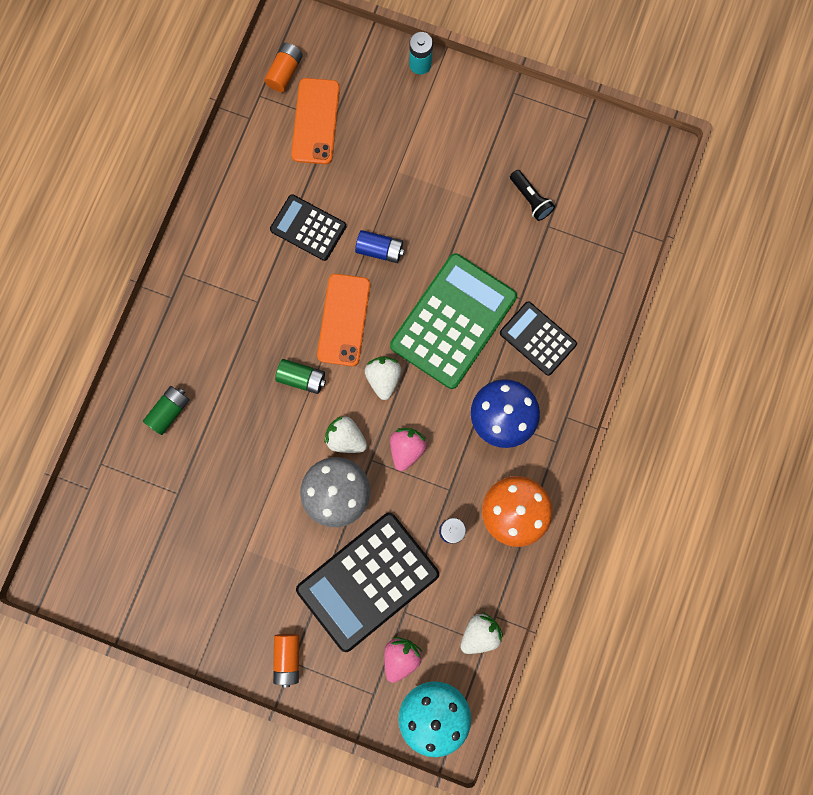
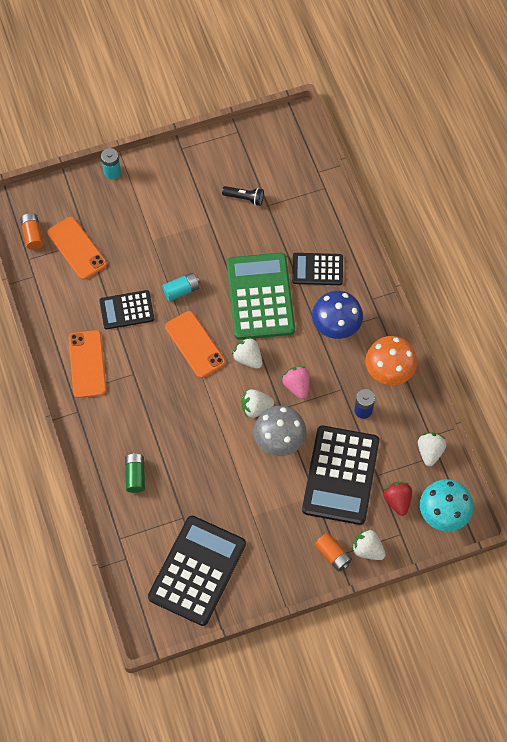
camera: 40 degrees left, 15 degrees down
(144, 560) = (197, 570): none -> black calculator
(222, 255) = (87, 364): none -> orange phone
(302, 378) = (199, 395): green battery -> none
(326, 682) = (367, 549): none -> white strawberry
(380, 250) = (181, 290): blue battery -> turquoise battery
(401, 657) = (397, 501): pink strawberry -> red strawberry

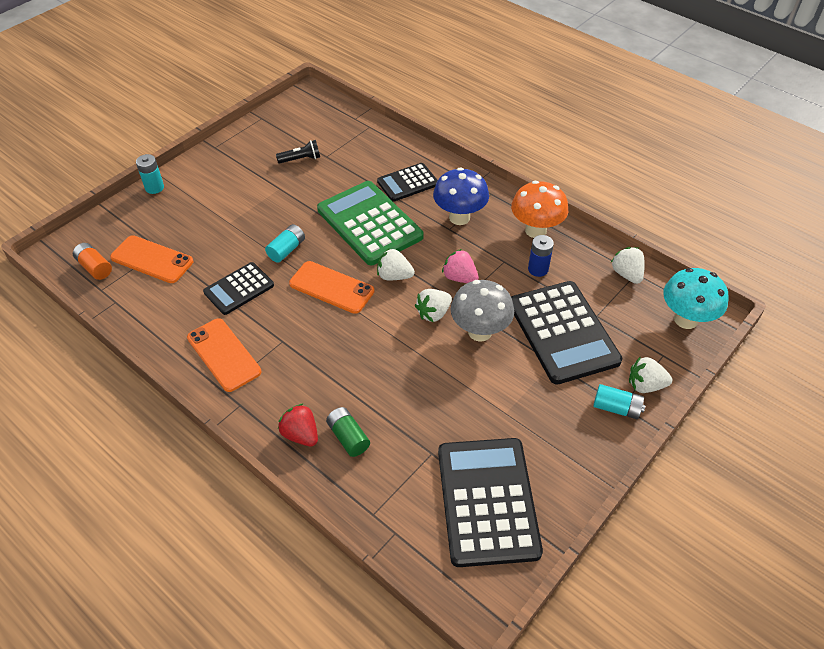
camera: 30 degrees left, 15 degrees down
(333, 555) = (616, 408): orange battery -> turquoise battery
(397, 501) = (634, 328): red strawberry -> red strawberry (301, 434)

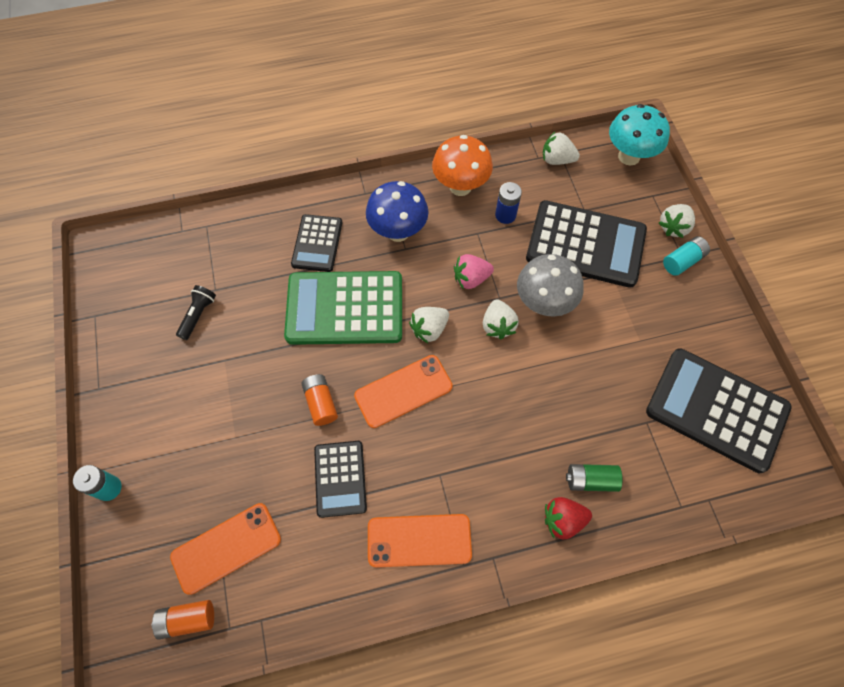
camera: 55 degrees left, 15 degrees up
(286, 250) = (321, 403): turquoise battery -> orange battery

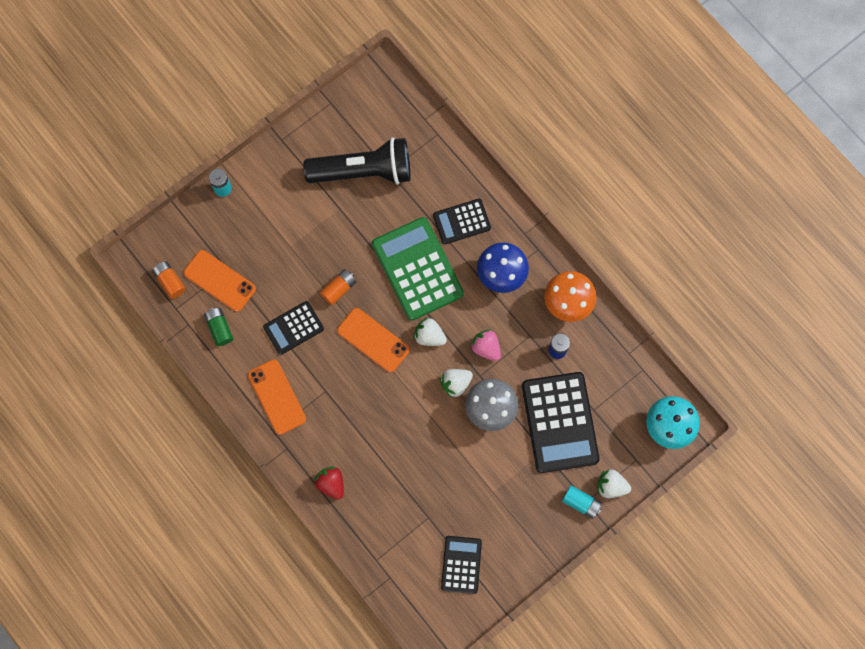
camera: 65 degrees right, 10 degrees up
(198, 315) = (364, 171): black flashlight -> black flashlight, size x2.47
(556, 159) = (634, 369): white strawberry -> none
(590, 480) = (367, 492): green battery -> green battery (219, 328)
(716, 409) = (461, 564): black calculator -> black calculator, size x0.56

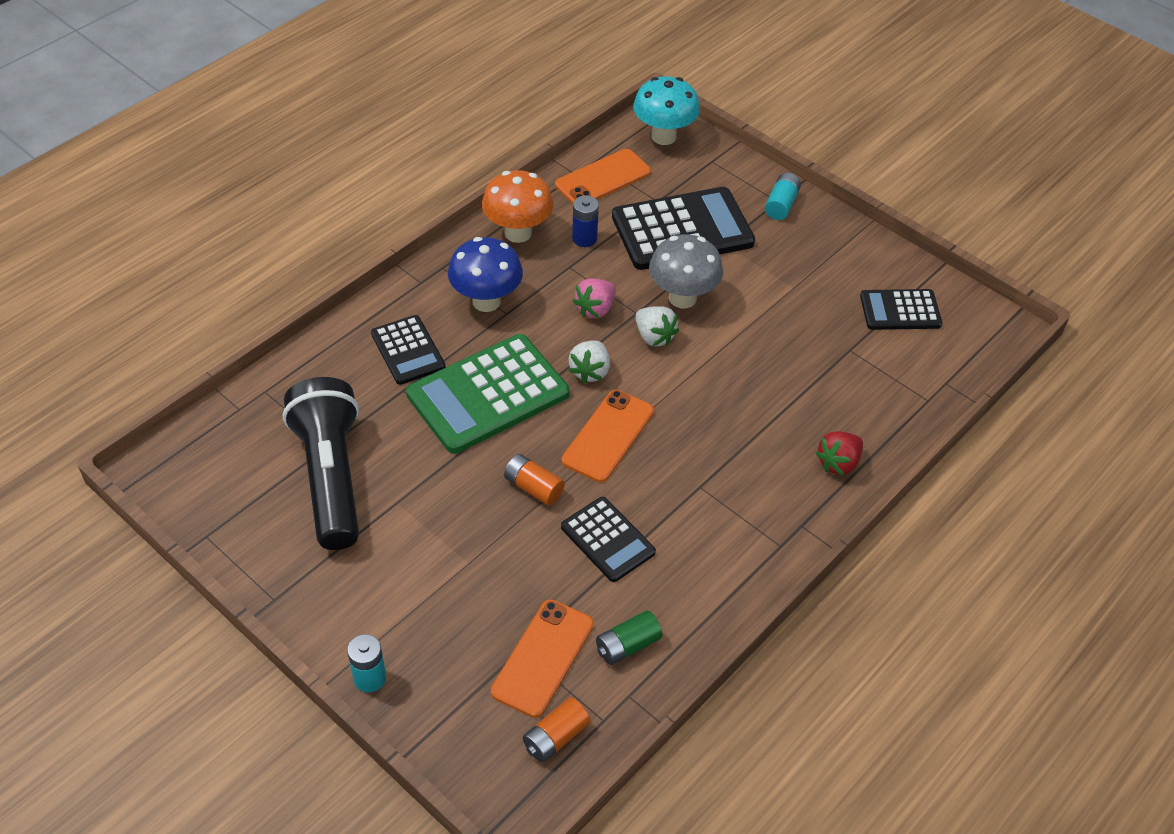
camera: 100 degrees left, 25 degrees down
(277, 397) = (724, 548): orange phone -> orange phone (603, 178)
(611, 486) = (751, 180): white strawberry -> none

